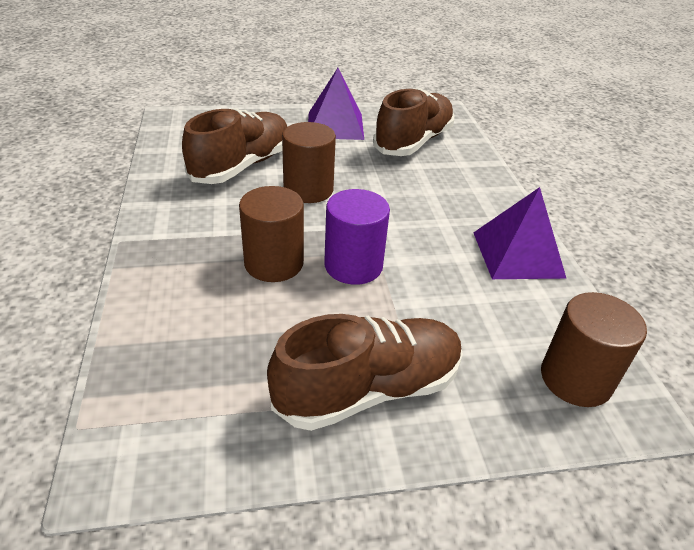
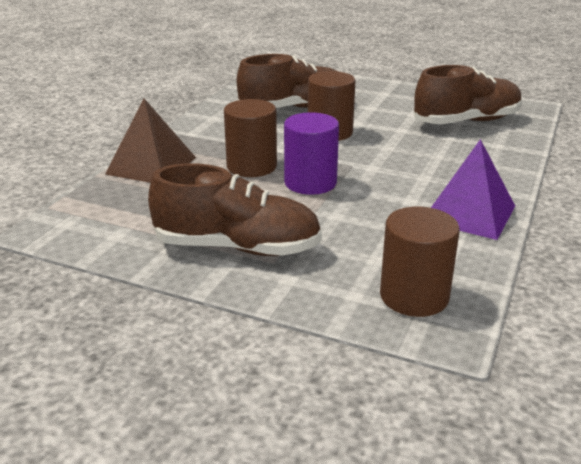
camera: 35 degrees right, 10 degrees down
(156, 302) = (151, 165): none -> brown pyramid
(335, 125) = (405, 98): purple pyramid -> none

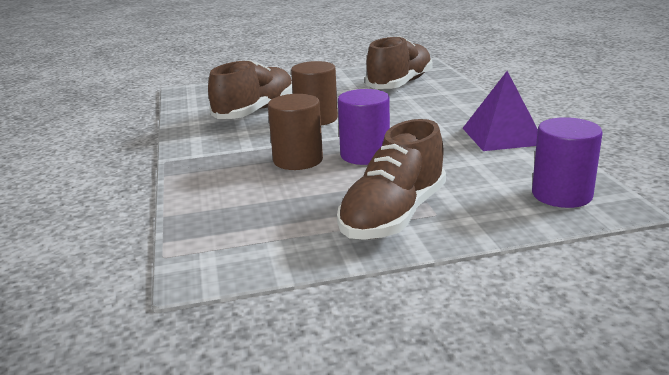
camera: 35 degrees left, 5 degrees down
(151, 165) = (206, 189): brown pyramid -> none
(237, 247) = (393, 216): brown shoe -> brown shoe turned 150 degrees clockwise
(414, 296) = (561, 195): brown cylinder -> purple cylinder

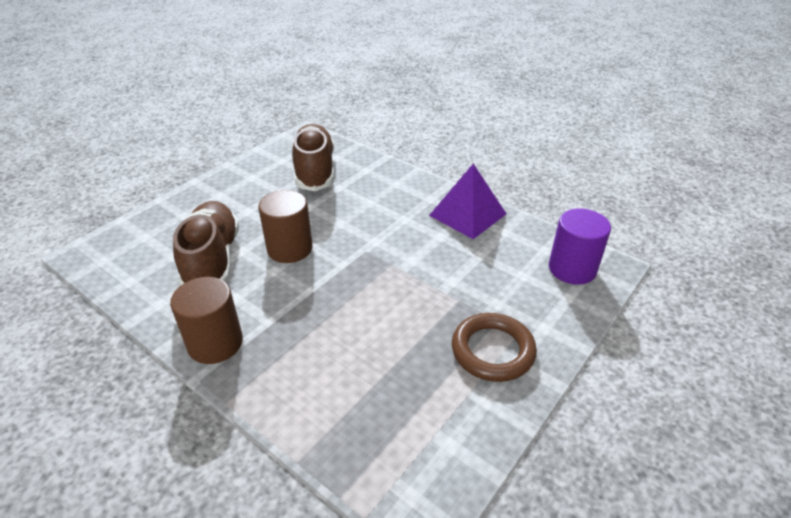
camera: 40 degrees left, 15 degrees up
(298, 160) = (338, 316): brown cylinder -> brown cylinder (215, 343)
(365, 155) = (389, 283): purple cylinder -> none
(393, 216) = (492, 351): brown shoe -> brown ring

